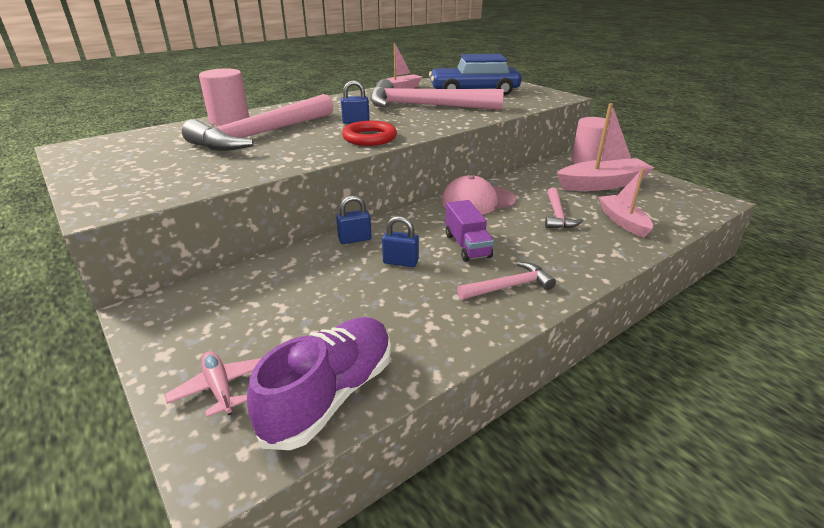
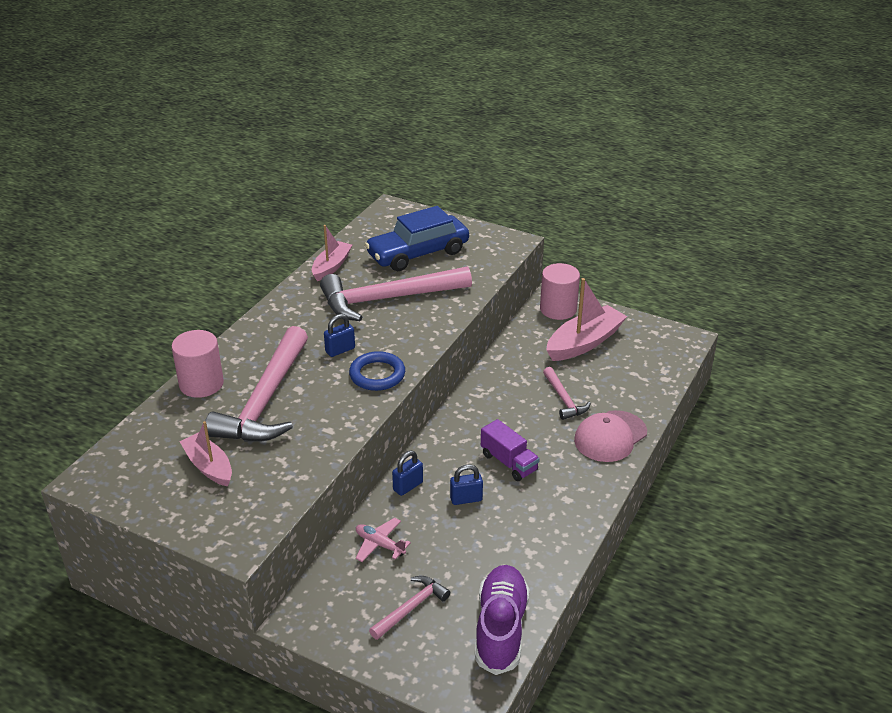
camera: 25 degrees left, 5 degrees up
(220, 388) = (422, 653): pink plane -> pink plane (379, 544)
(369, 138) = (377, 375): red ring -> blue ring
(478, 201) = (485, 401): pink cap -> pink cap (610, 436)
(509, 286) = (565, 495): pink hammer -> pink hammer (411, 608)
(623, 221) = (620, 391): pink boat -> pink boat (209, 466)

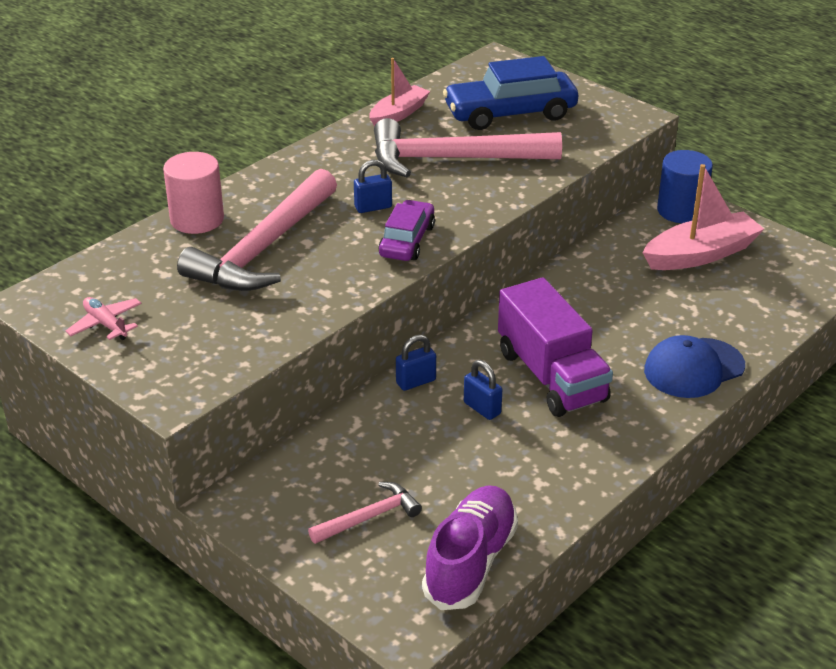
camera: 15 degrees right, 0 degrees up
(209, 466) = (171, 308): pink boat -> none
(377, 375) = (407, 241): blue ring -> purple car
(379, 544) = (358, 440): pink plane -> pink plane (106, 324)
(466, 499) = (482, 408): blue padlock -> blue padlock turned 45 degrees clockwise
(509, 462) = (551, 376): purple truck -> purple truck, size x1.74
(558, 309) = (681, 211): pink cylinder -> blue cylinder
(564, 399) = (649, 316): pink hammer -> none
(610, 436) = (693, 368): pink cap -> blue cap

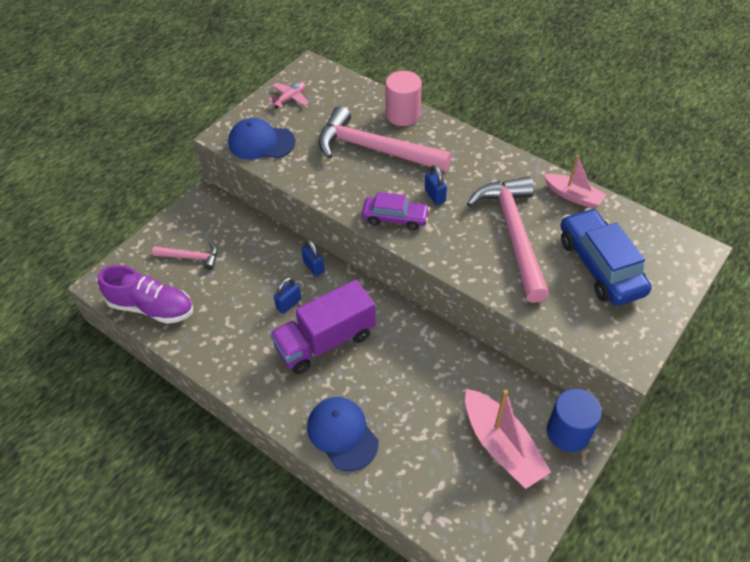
camera: 85 degrees right, 15 degrees up
(206, 357) = (261, 142): none -> blue cap
(369, 517) = (191, 257): pink hammer -> pink hammer turned 45 degrees counterclockwise

